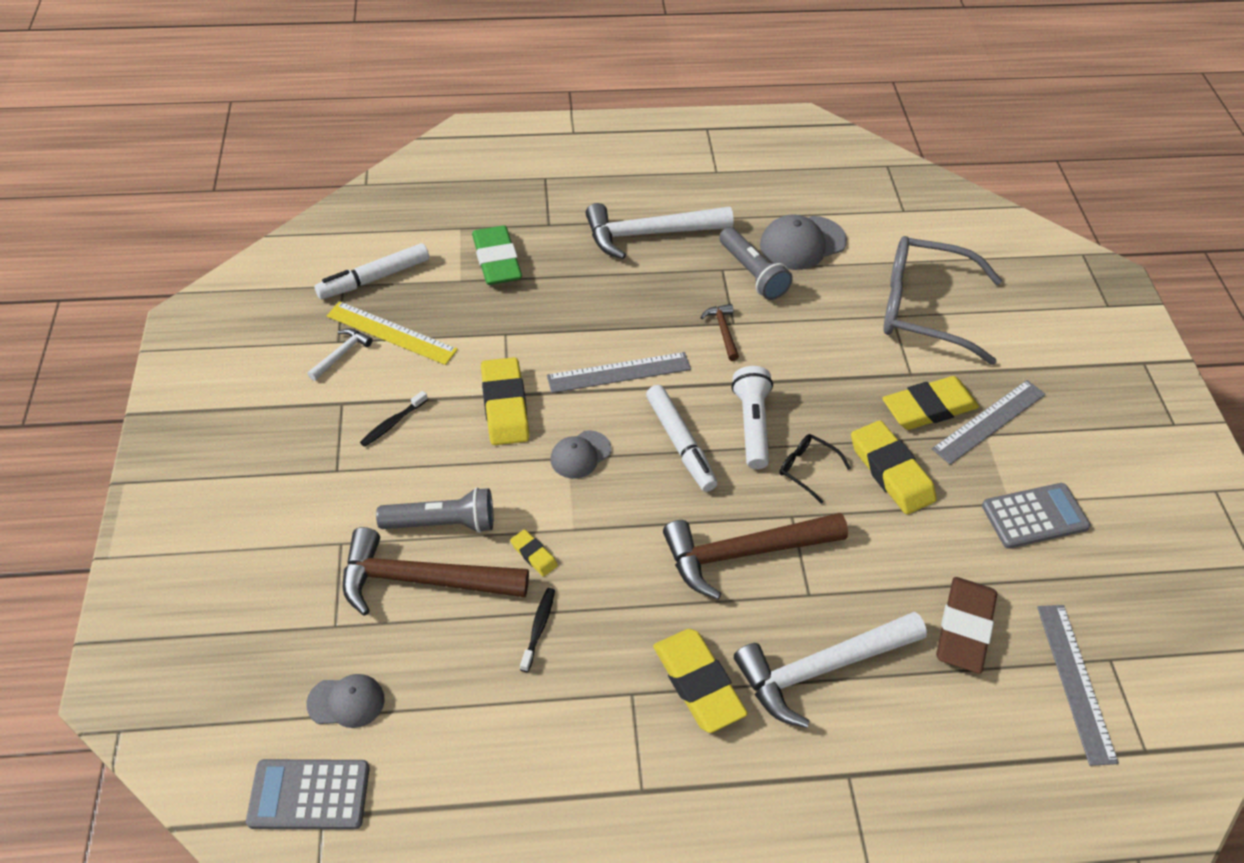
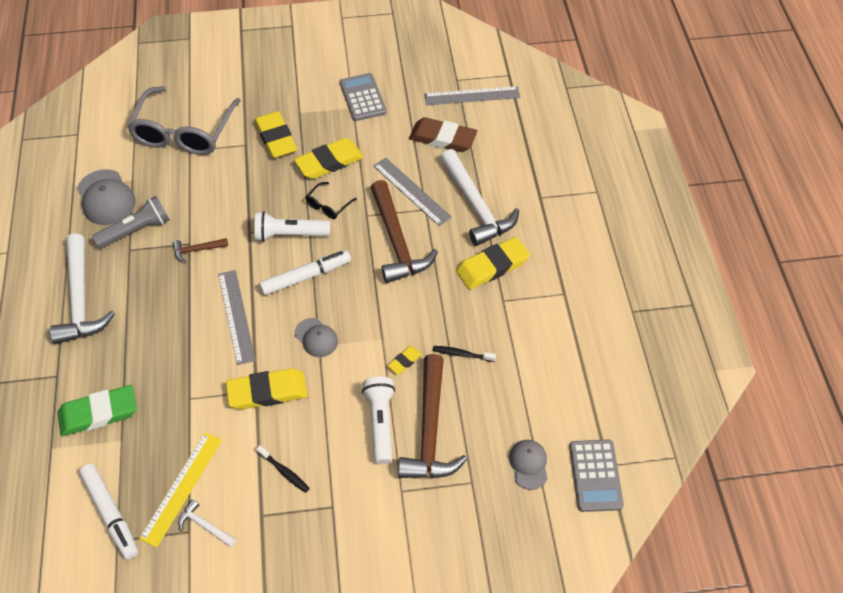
camera: 90 degrees left, 5 degrees up
(442, 523) = (380, 423): grey flashlight -> white flashlight
(989, 421) = (288, 109): grey ruler -> grey ruler (411, 191)

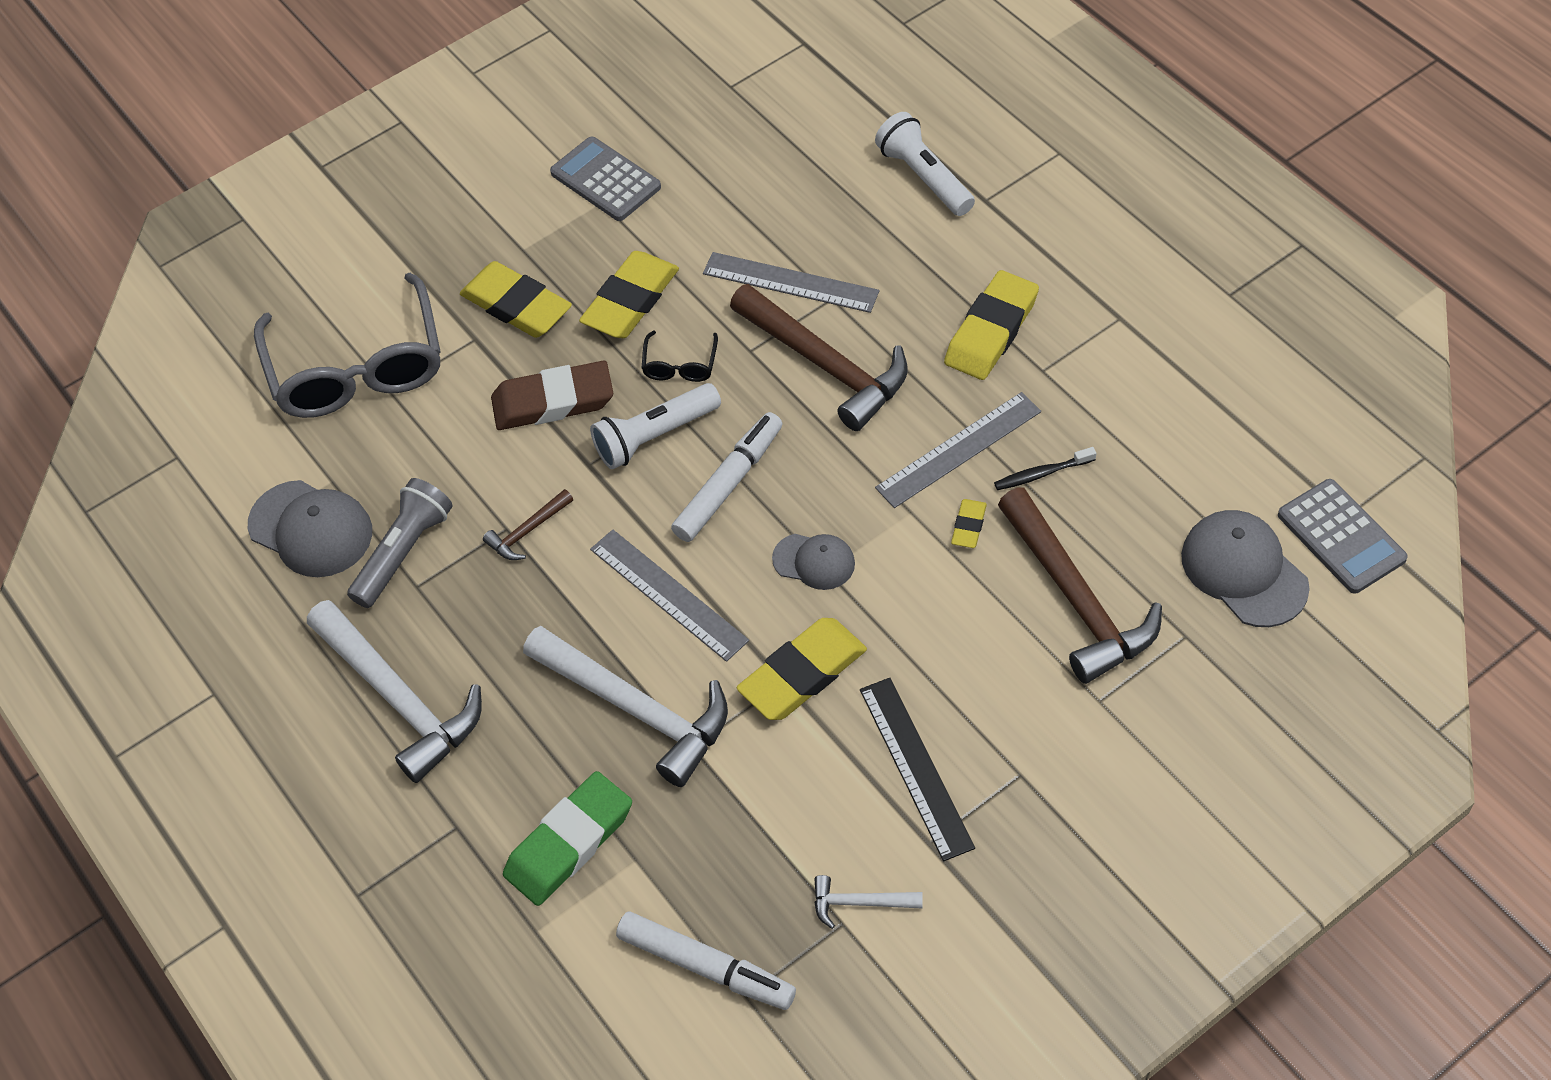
camera: 25 degrees left, 0 degrees up
(181, 488) = (783, 873): yellow ruler -> none
(284, 472) = (915, 767): black toothbrush -> black ruler
(380, 423) = (1000, 627): white flashlight -> white flashlight (924, 177)
(442, 138) = (777, 183): brown eraser -> brown eraser (553, 401)
(472, 96) = (772, 99): grey ruler -> grey ruler (958, 449)
(476, 206) = (903, 257): white hammer -> white hammer (637, 709)
(528, 464) = (1244, 571): grey cap -> grey cap, size x1.63

